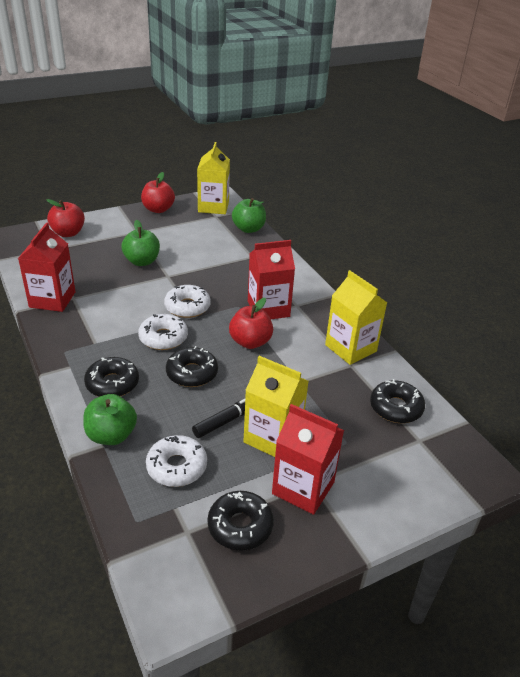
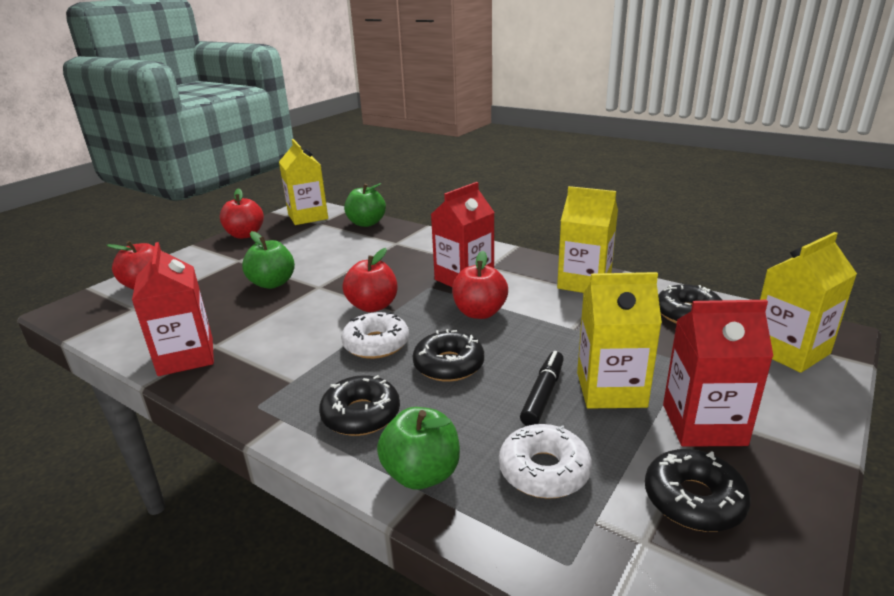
camera: 25 degrees left, 10 degrees down
(187, 307) = (373, 306): white donut -> red apple
(433, 469) = (789, 351): none -> yellow carton

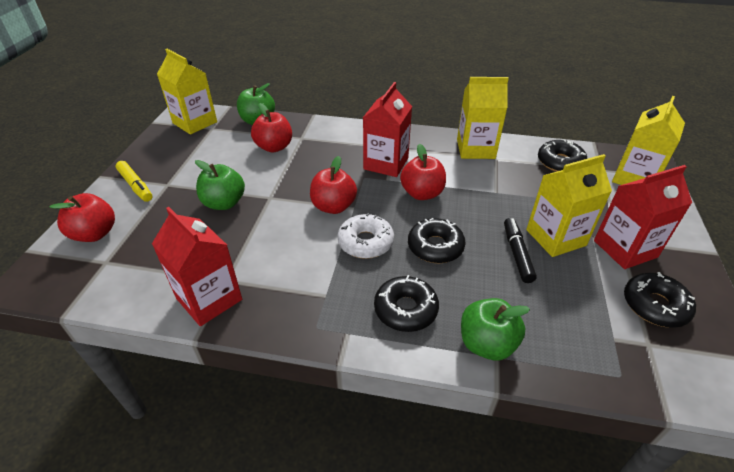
camera: 25 degrees left, 15 degrees up
(212, 256) = (135, 186): none -> yellow marker
(245, 235) = (148, 154): red apple -> red apple (274, 147)
(544, 470) = (560, 314): white donut -> none

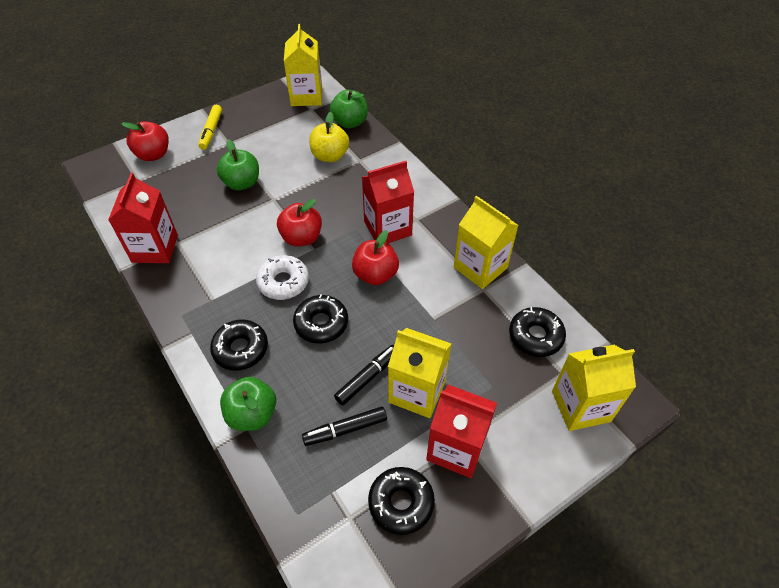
camera: 45 degrees right, 10 degrees up
(274, 147) = (330, 156): red apple -> yellow apple
(557, 295) = (345, 429): none -> black marker

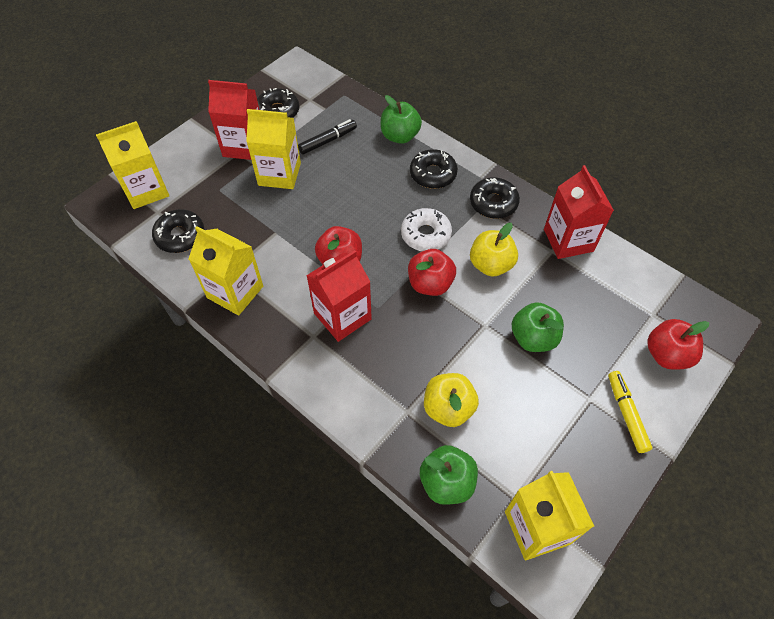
camera: 165 degrees right, 5 degrees up
(239, 242) = (490, 265): none -> yellow apple
(321, 323) = (375, 207): black donut -> black donut (493, 203)
(368, 377) = (321, 175): black marker -> none

